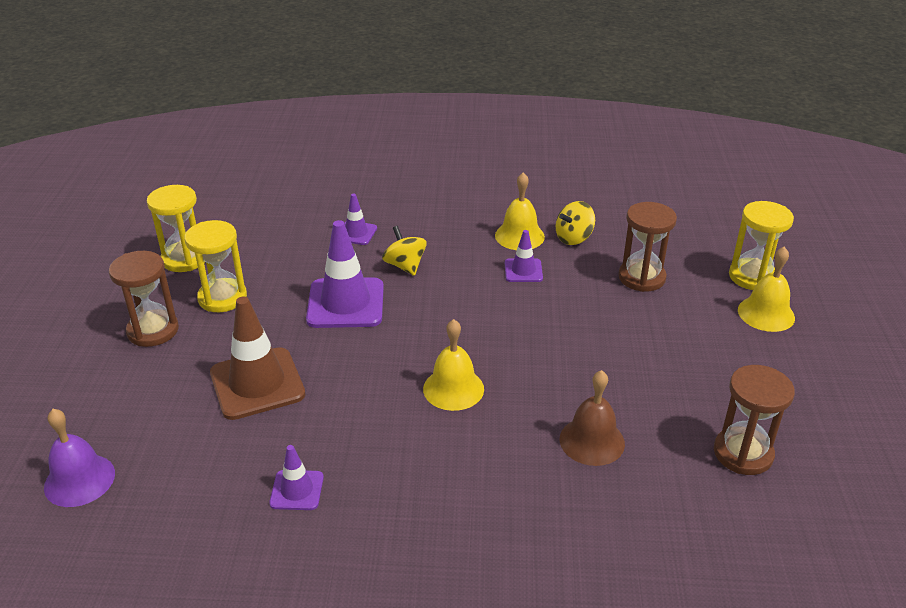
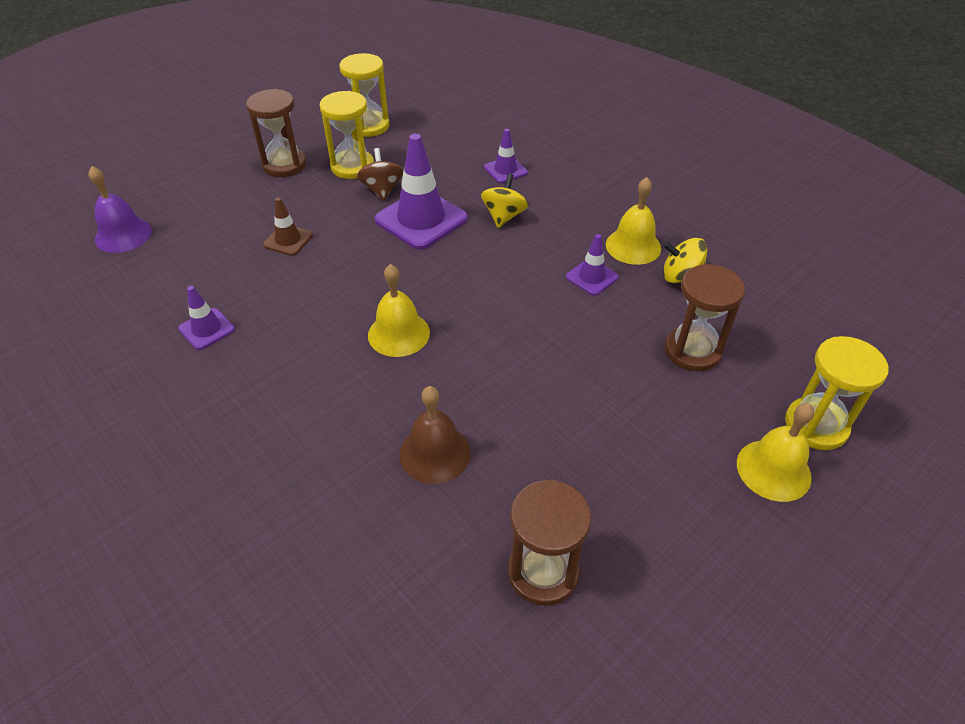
camera: 45 degrees right, 10 degrees up
(257, 384) = (288, 240): brown traffic cone -> brown traffic cone, size x0.52
(278, 300) = (382, 190): none -> brown spinning top

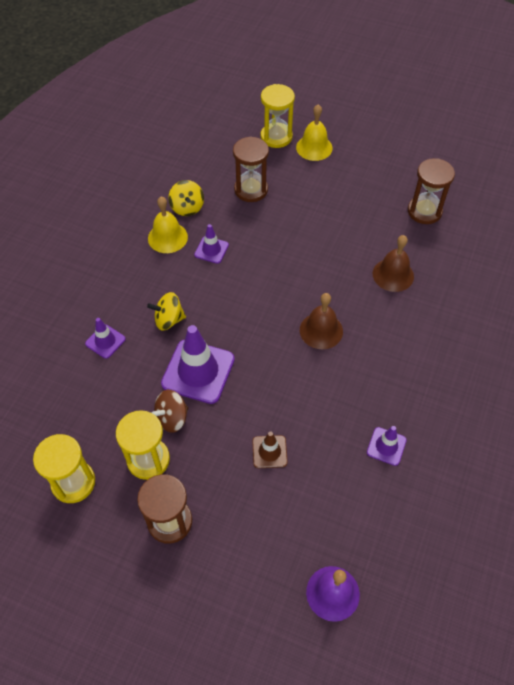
camera: 115 degrees left, 10 degrees up
(398, 333) = (321, 330): yellow bell -> brown bell

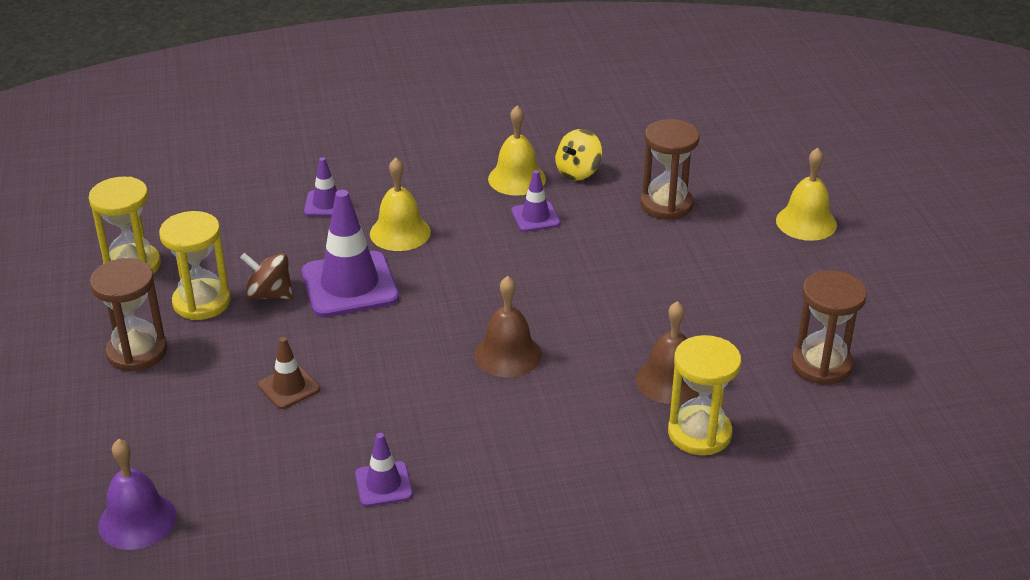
camera: 55 degrees right, 20 degrees down
(169, 320) = (400, 232): yellow spinning top -> yellow bell
(276, 137) = (781, 185): yellow hourglass -> yellow hourglass (699, 433)

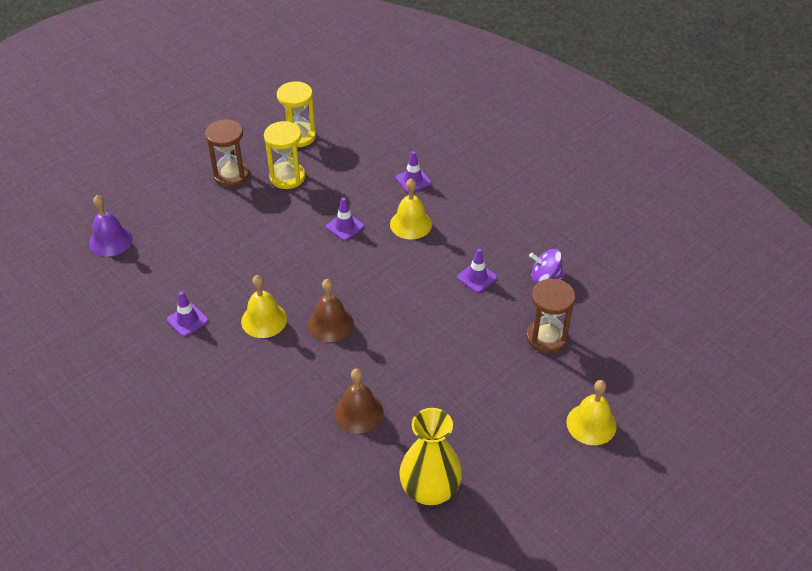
camera: 60 degrees right, 10 degrees up
(269, 294) = (312, 199): brown spinning top -> none
(289, 387) = (241, 245): brown traffic cone -> none
(350, 285) = (345, 227): purple traffic cone -> purple traffic cone, size x0.52
(517, 179) = (511, 251): yellow bell -> yellow bell (264, 320)
(578, 172) = (545, 277): yellow spinning top -> purple spinning top
(699, 433) = (317, 447): yellow hourglass -> none
(821, 365) = (430, 489): brown hourglass -> yellow vase

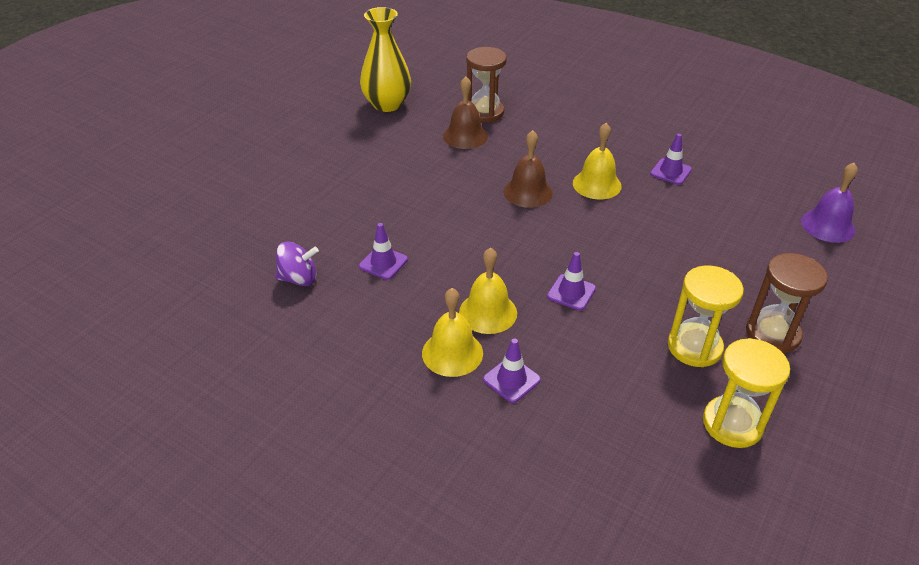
camera: 165 degrees right, 5 degrees down
(546, 337) = (295, 218): brown hourglass -> brown hourglass (485, 112)
(591, 424) = (250, 160): yellow bell -> yellow bell (452, 353)

